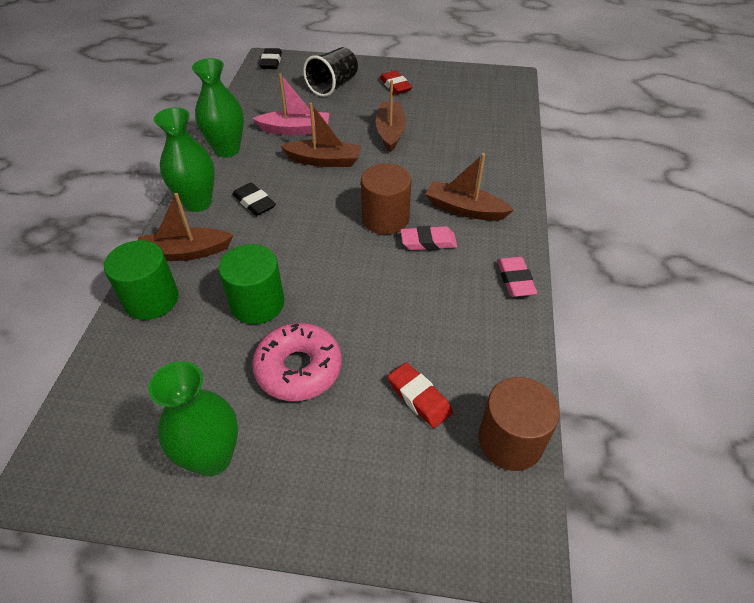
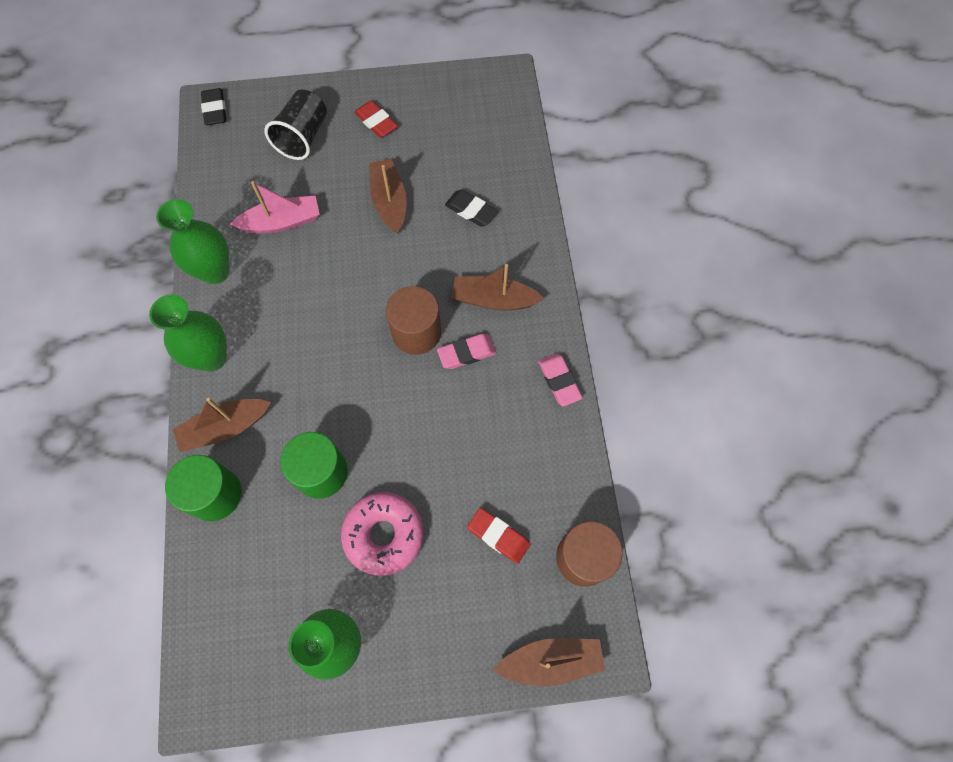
camera: 15 degrees left, 20 degrees up
(254, 203) = (273, 343): black eraser -> black eraser (471, 211)
(324, 161) = (329, 263): brown boat -> brown boat (551, 661)

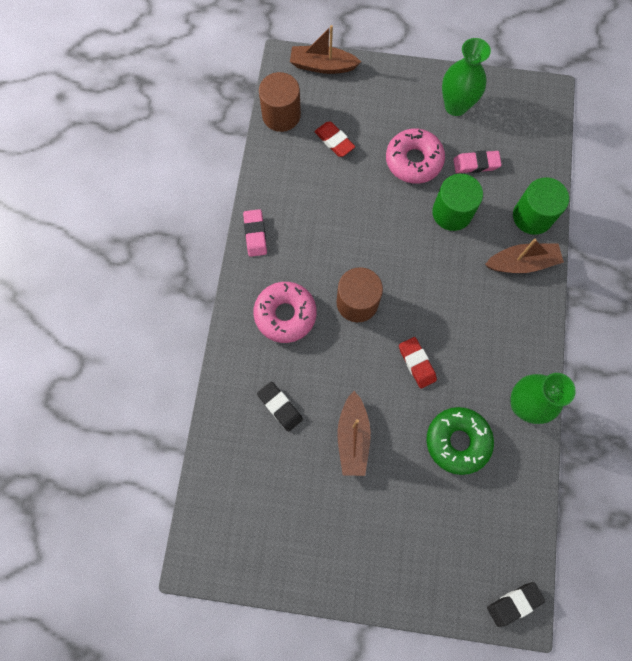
camera: 165 degrees left, 5 degrees up
(212, 357) = (530, 323): green vase -> none
(215, 110) = (514, 603): black eraser -> black eraser turned 60 degrees clockwise
(282, 222) = (457, 441): pink boat -> green donut
(303, 137) = (424, 539): black cup -> none
(376, 122) = (346, 538): red eraser -> red eraser (417, 363)
(466, 353) = (321, 274): pink eraser -> pink eraser (476, 164)
(494, 299) = (285, 314): brown boat -> pink donut

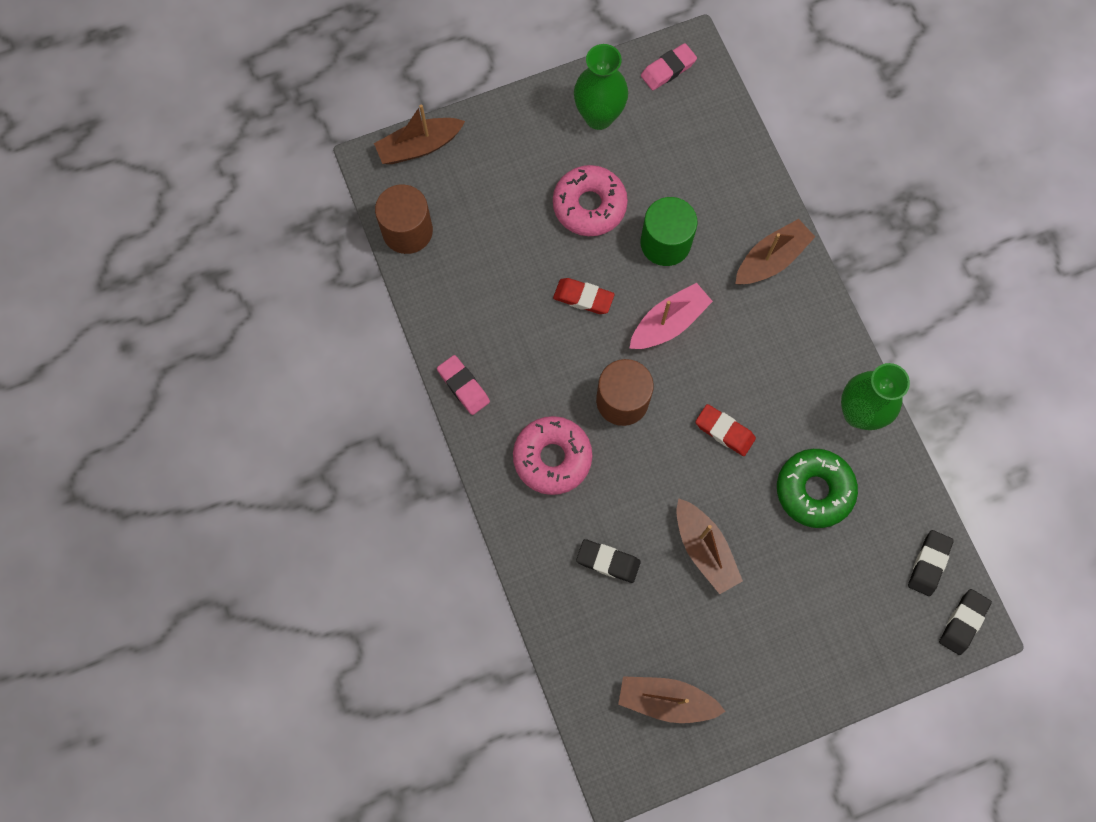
camera: 30 degrees left, 0 degrees up
(261, 528) = (666, 700): none -> brown boat
(334, 141) = (487, 230): red eraser -> red eraser (583, 298)
(422, 267) = (669, 323): none -> pink boat
(476, 164) = (659, 173): pink eraser -> pink eraser (668, 69)
(513, 544) = (928, 563): none -> black eraser
(532, 216) = (753, 201): green cylinder -> none

